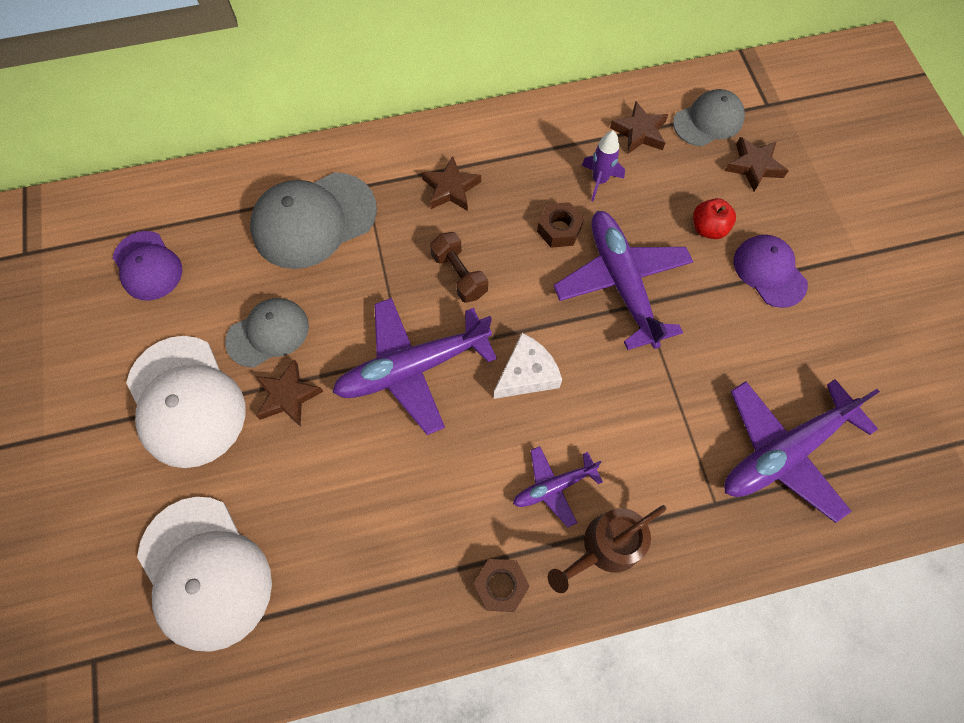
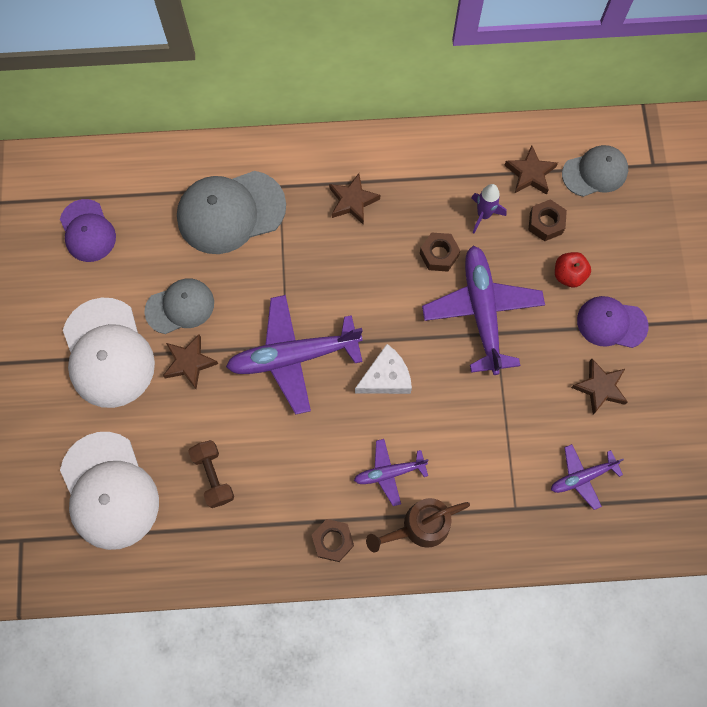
camera: 10 degrees right, 5 degrees up
(459, 275) = (346, 282): brown dumbbell -> brown dumbbell (213, 476)
(669, 179) = (545, 223): none -> brown nut
(753, 166) = (624, 223): brown star -> brown star (600, 387)
(769, 272) = (611, 323): purple cap -> purple cap turned 60 degrees counterclockwise
(785, 451) = (582, 477): purple plane -> purple plane, size x0.53

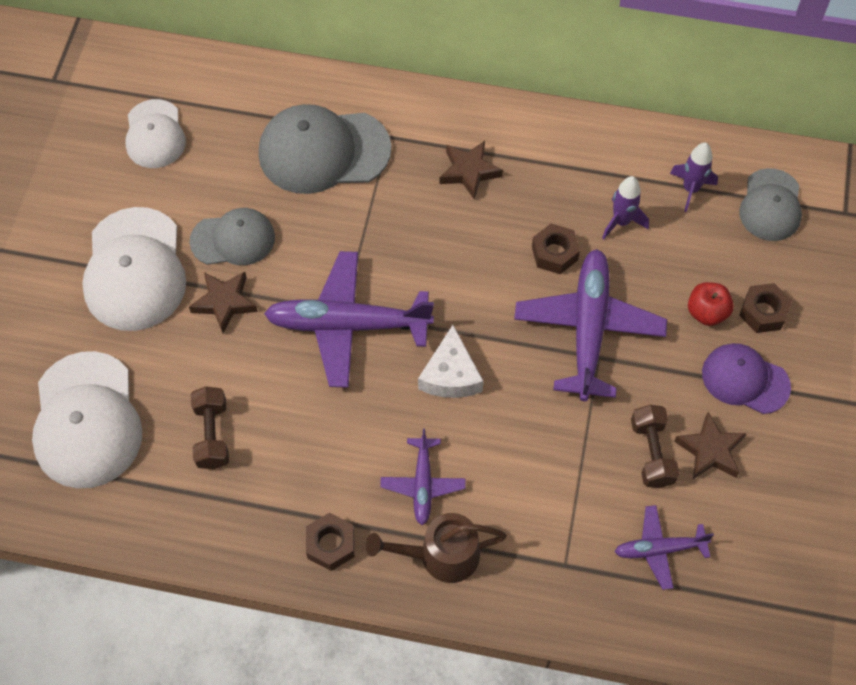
camera: 15 degrees right, 10 degrees down
(87, 231) = (155, 134): purple cap -> white cap
(386, 377) = (450, 375): white cheese -> white cheese turned 105 degrees clockwise
(389, 472) = (423, 484): purple plane -> purple plane turned 90 degrees counterclockwise
(530, 174) = (690, 189): brown star -> purple rocket
(545, 223) = (694, 248): brown nut -> brown nut (763, 312)
(556, 401) = (651, 453): none -> brown dumbbell
(595, 172) = (770, 205): grey cap -> grey cap turned 105 degrees clockwise

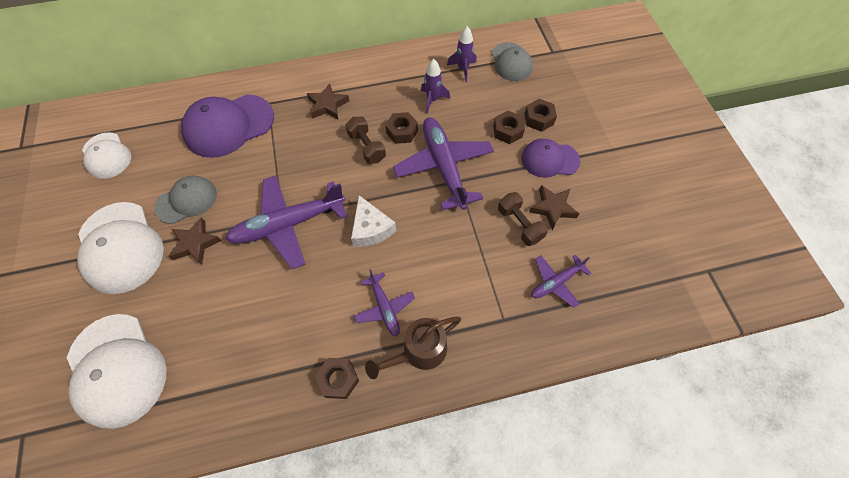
camera: 25 degrees left, 0 degrees up
(212, 435) = (219, 338): brown dumbbell -> brown dumbbell (367, 147)
(323, 151) = (229, 126): grey cap -> purple cap
(706, 312) = (507, 131): red apple -> brown nut

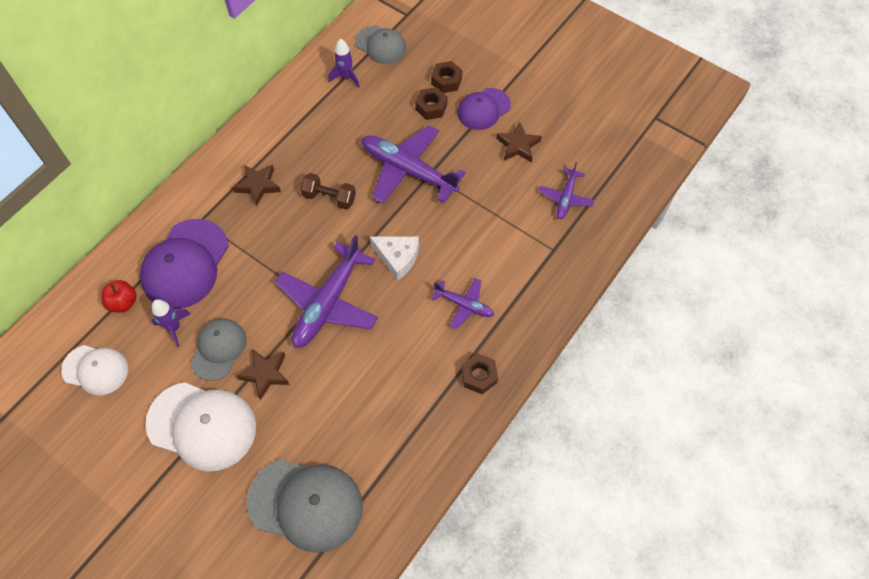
camera: 40 degrees left, 0 degrees up
(117, 369) = (306, 504): white cap -> grey cap
(168, 124) = (123, 302): none -> red apple
(402, 132) = (346, 165): brown nut -> none
(419, 351) = (516, 315): brown watering can -> none
(432, 100) = (346, 121): purple rocket -> purple rocket (174, 328)
(519, 224) = (505, 175): brown dumbbell -> none

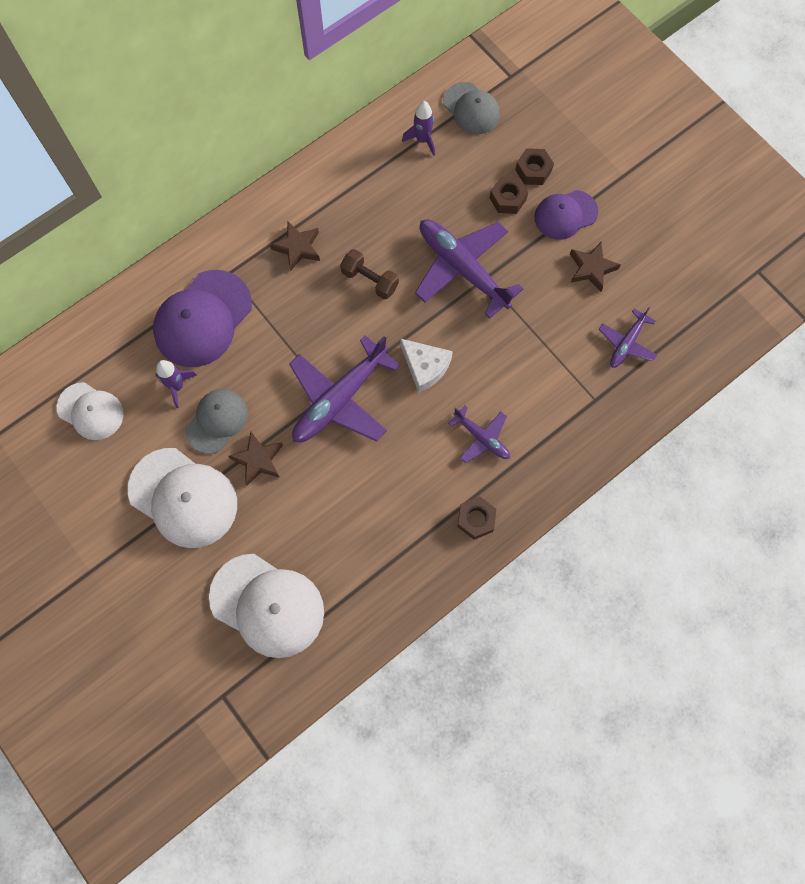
camera: 15 degrees right, 10 degrees up
(123, 302) = (131, 346): red apple -> none
(306, 504) = (267, 605): grey cap -> white cap

